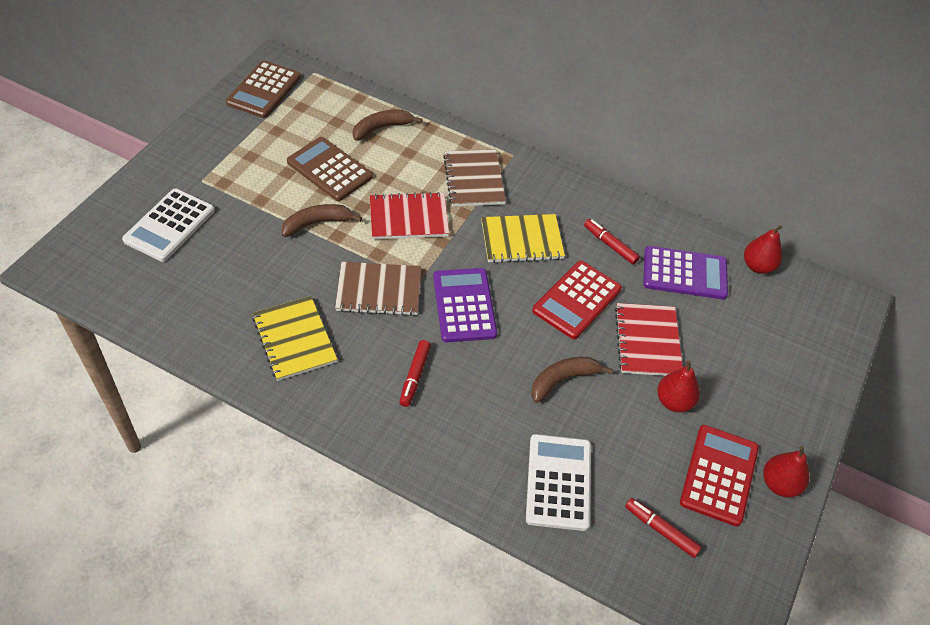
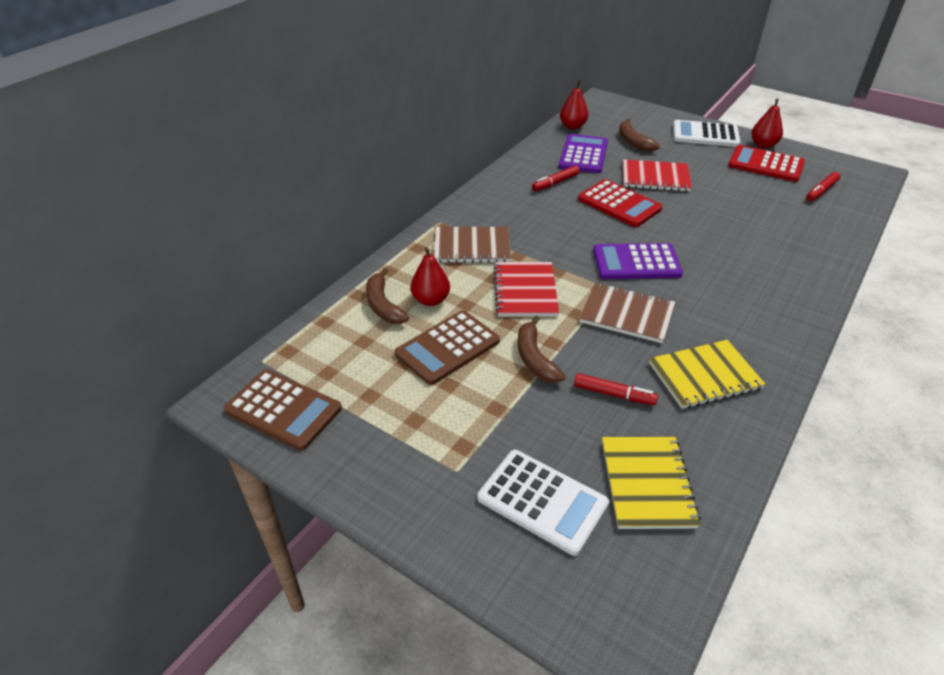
camera: 80 degrees left, 10 degrees down
(378, 290) = (626, 314): brown notebook -> brown notebook turned 75 degrees counterclockwise
(415, 376) = (726, 295): red marker -> red marker (614, 394)
(522, 240) = (552, 225): yellow notebook -> yellow notebook (647, 483)
(558, 482) = (802, 228): white calculator -> white calculator (705, 135)
(563, 380) = (704, 218): brown banana -> brown banana (633, 142)
(674, 401) = (709, 173): red pear -> red pear (431, 300)

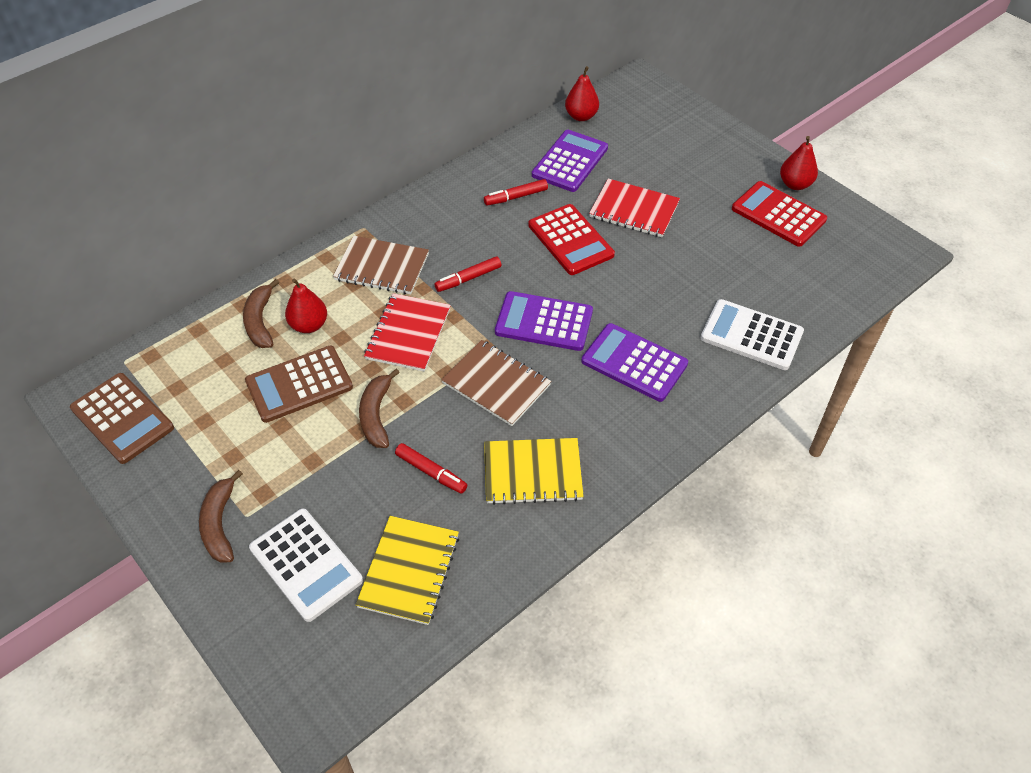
camera: 15 degrees right, 10 degrees up
(633, 142) = (640, 152): brown banana -> brown banana (220, 524)
(705, 135) = (733, 156): white calculator -> white calculator (751, 335)
(730, 278) = (634, 363): none -> purple calculator
(821, 191) = (819, 265): red marker -> red marker (468, 278)

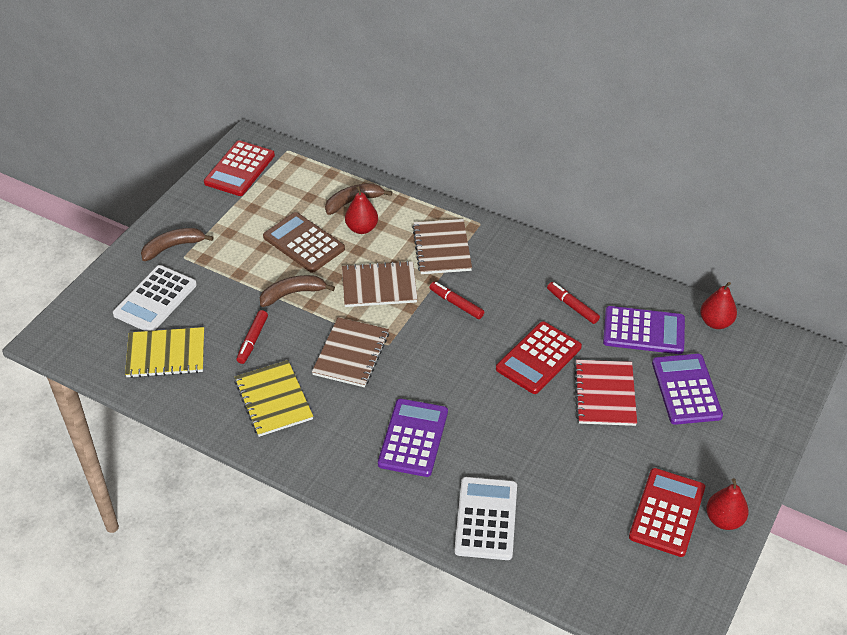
camera: 70 degrees right, 5 degrees down
(122, 418) = (240, 169): brown calculator -> red calculator
(408, 334) = (379, 286): red notebook -> brown notebook
(544, 322) = (431, 365): purple calculator -> purple calculator (686, 389)

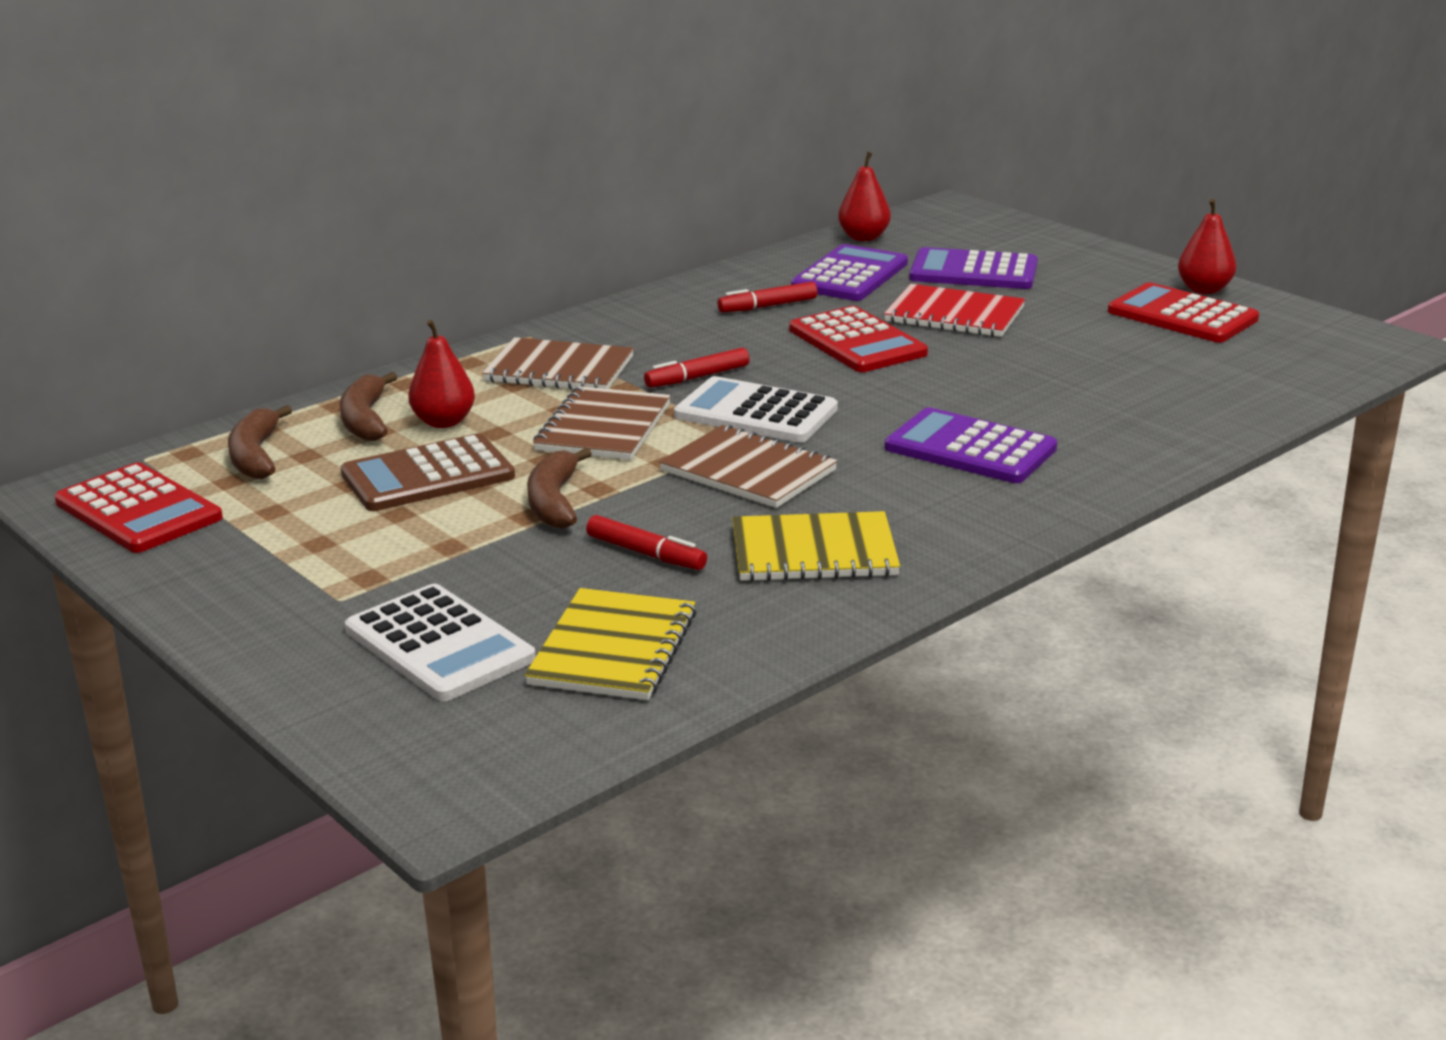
camera: 70 degrees left, 20 degrees down
(173, 247) = (296, 607): brown banana -> brown banana (256, 456)
(486, 519) = (1156, 421): white calculator -> white calculator (755, 413)

